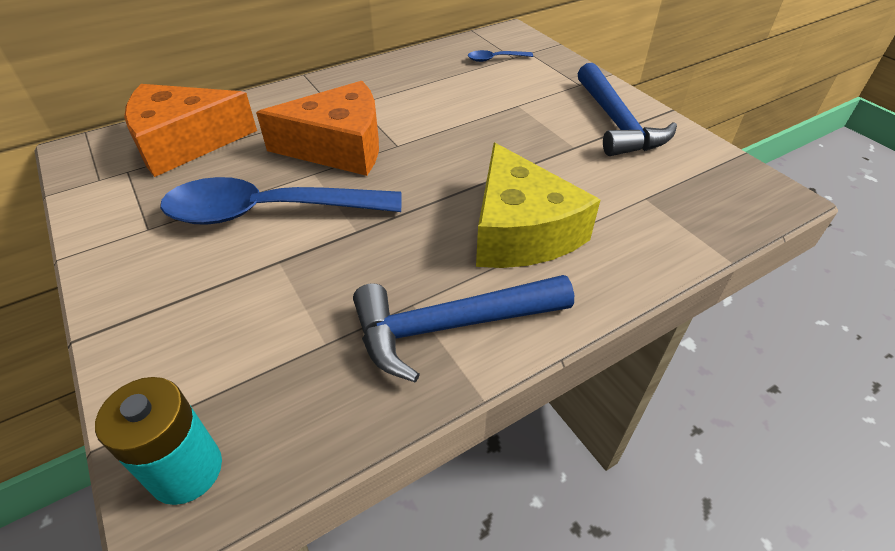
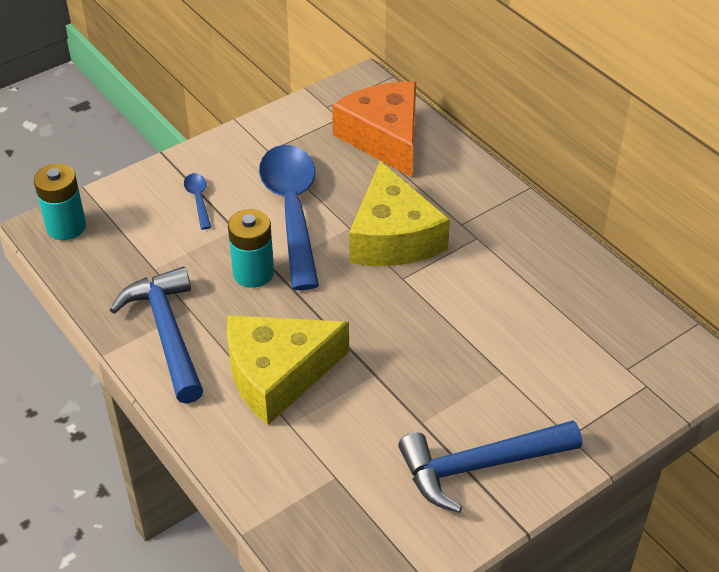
camera: 85 degrees right, 0 degrees up
(339, 147) = (393, 237): orange cheese -> yellow cheese
(362, 246) = (253, 273): none -> turquoise battery
(495, 59) = (615, 349): blue spoon -> blue spoon (198, 199)

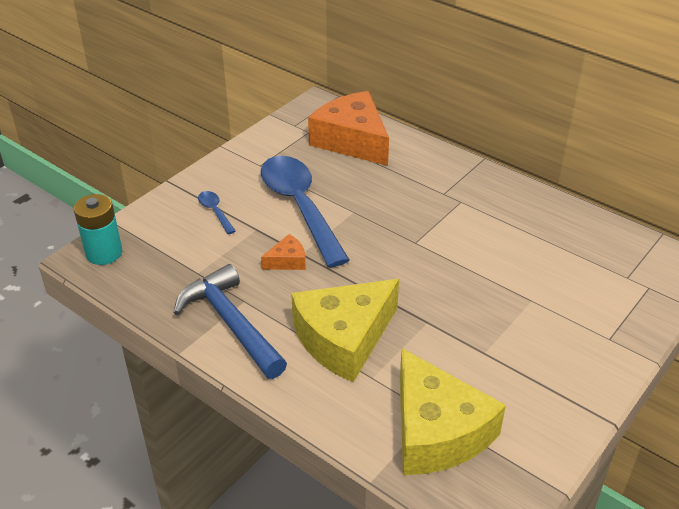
camera: 15 degrees left, 5 degrees down
(253, 273) = (287, 261): turquoise battery -> orange cheese
(393, 237) = (393, 212): yellow cheese -> yellow cheese (436, 431)
(480, 466) = (550, 378): blue hammer -> none

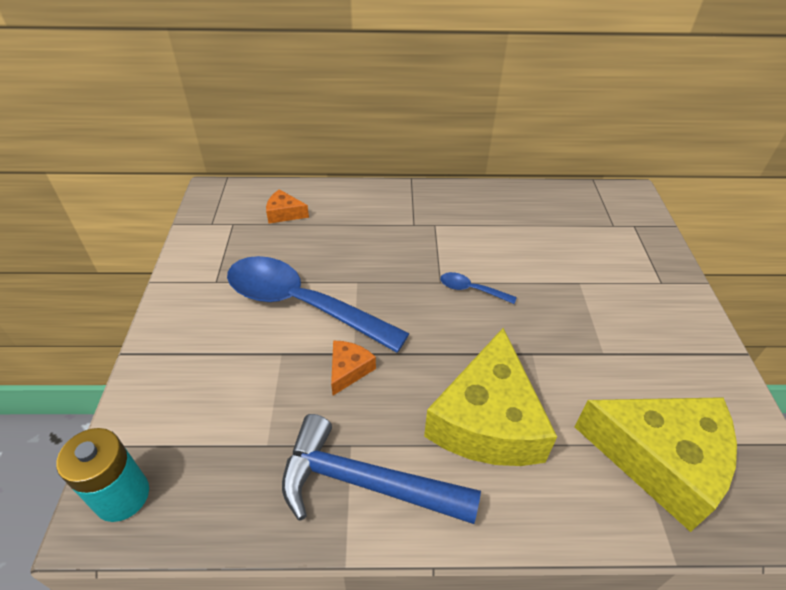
camera: 40 degrees left, 5 degrees up
(215, 211) = (216, 359): blue spoon -> blue spoon (471, 290)
(352, 141) = (284, 213): orange cheese -> orange cheese, size x0.43

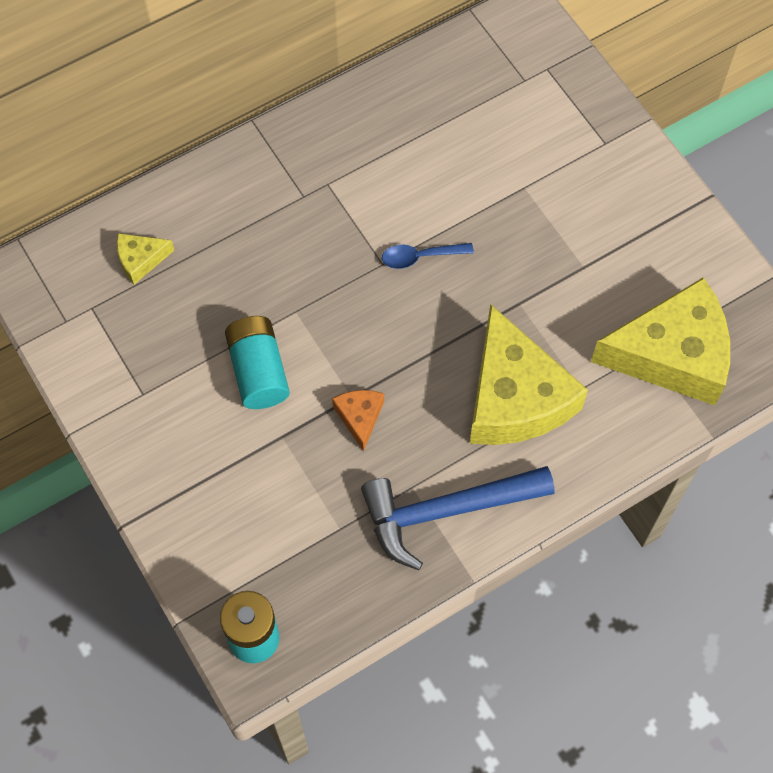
camera: 30 degrees left, 20 degrees up
(284, 213) = (140, 260): orange cheese -> yellow cheese
(301, 304) = (258, 371): blue spoon -> turquoise battery

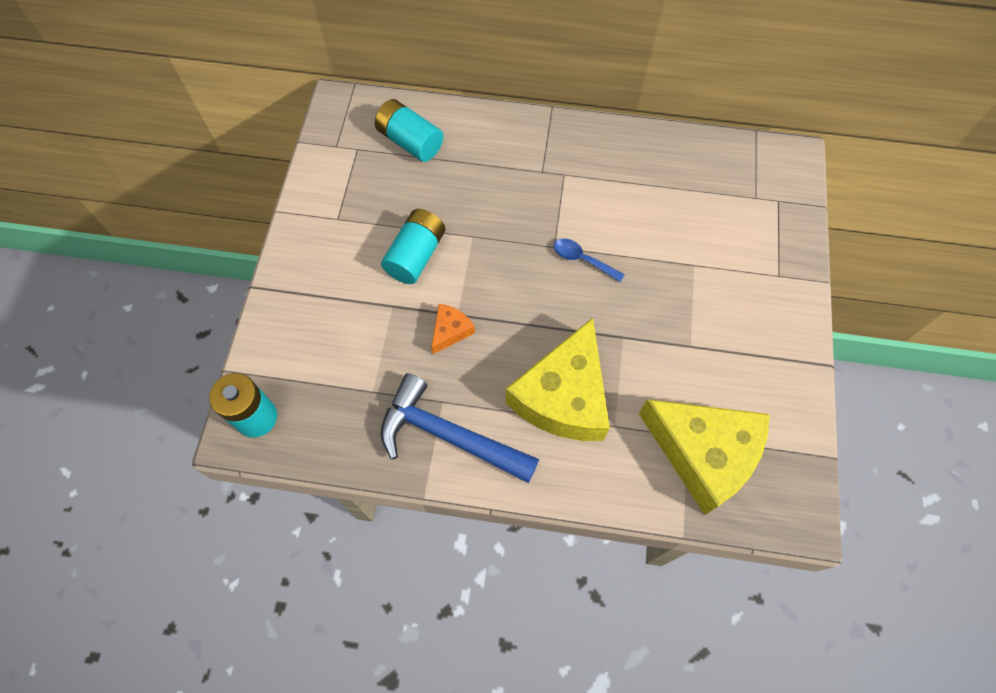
camera: 40 degrees right, 0 degrees up
(140, 260) = (410, 141): yellow cheese -> turquoise battery

